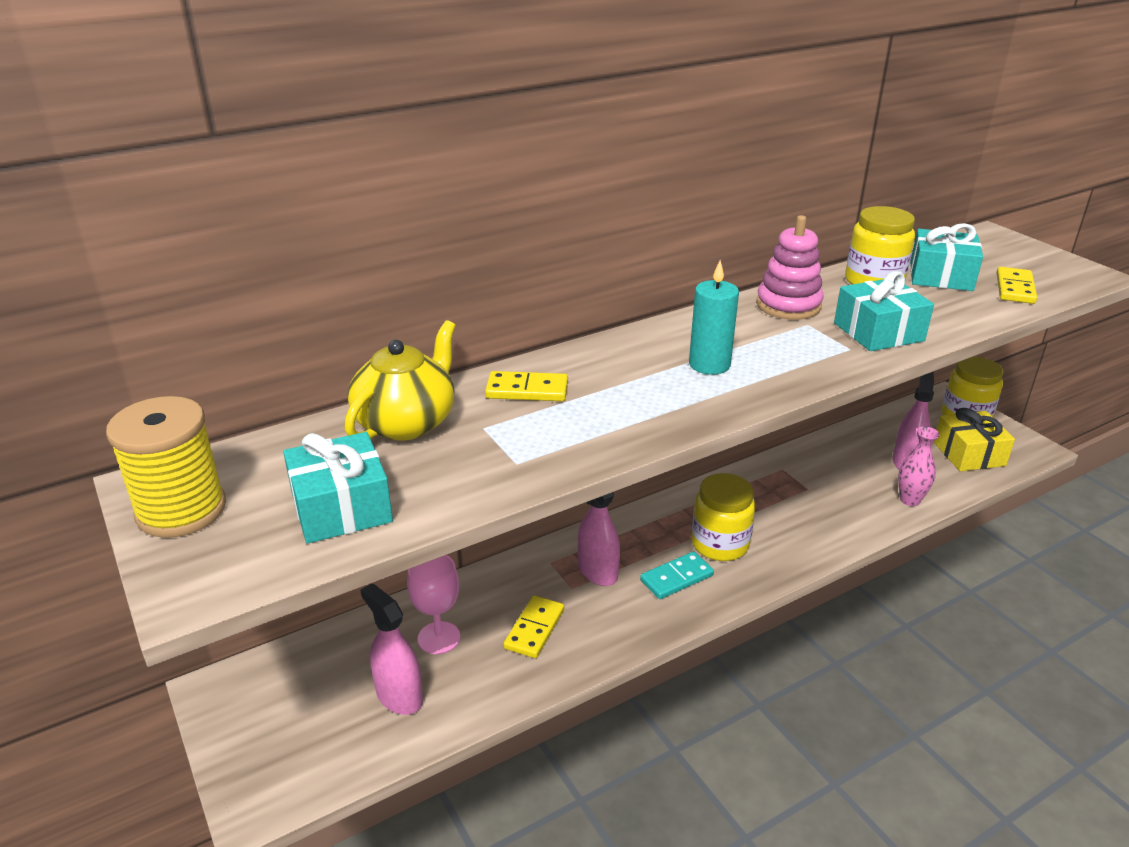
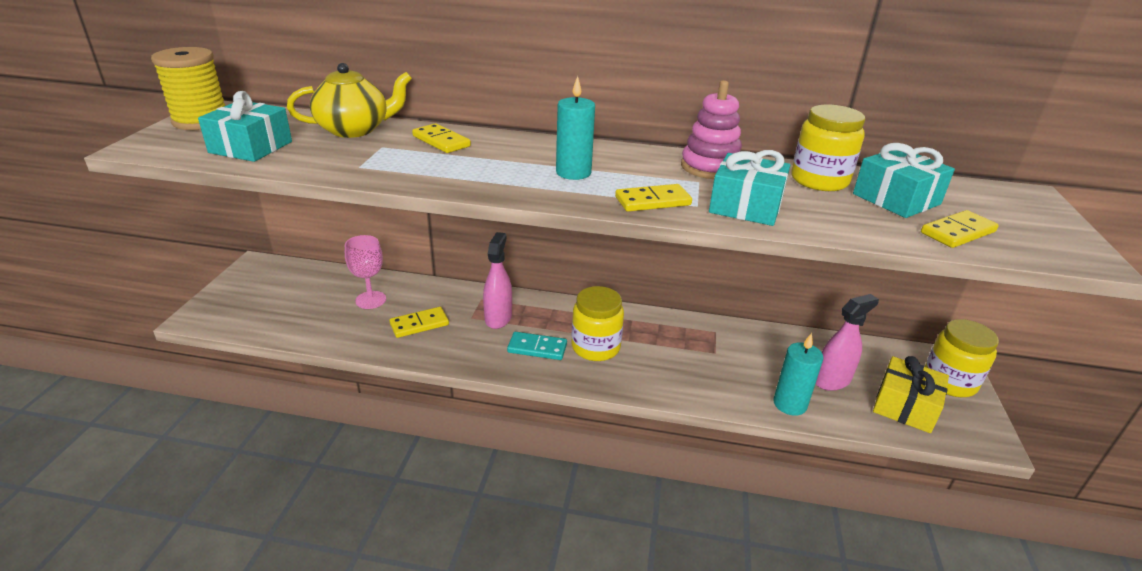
camera: 40 degrees right, 0 degrees up
(399, 696) = (314, 313): pink spray bottle -> none
(817, 361) = (652, 201): none -> yellow domino
(910, 500) = (790, 404): pink vase -> turquoise candle

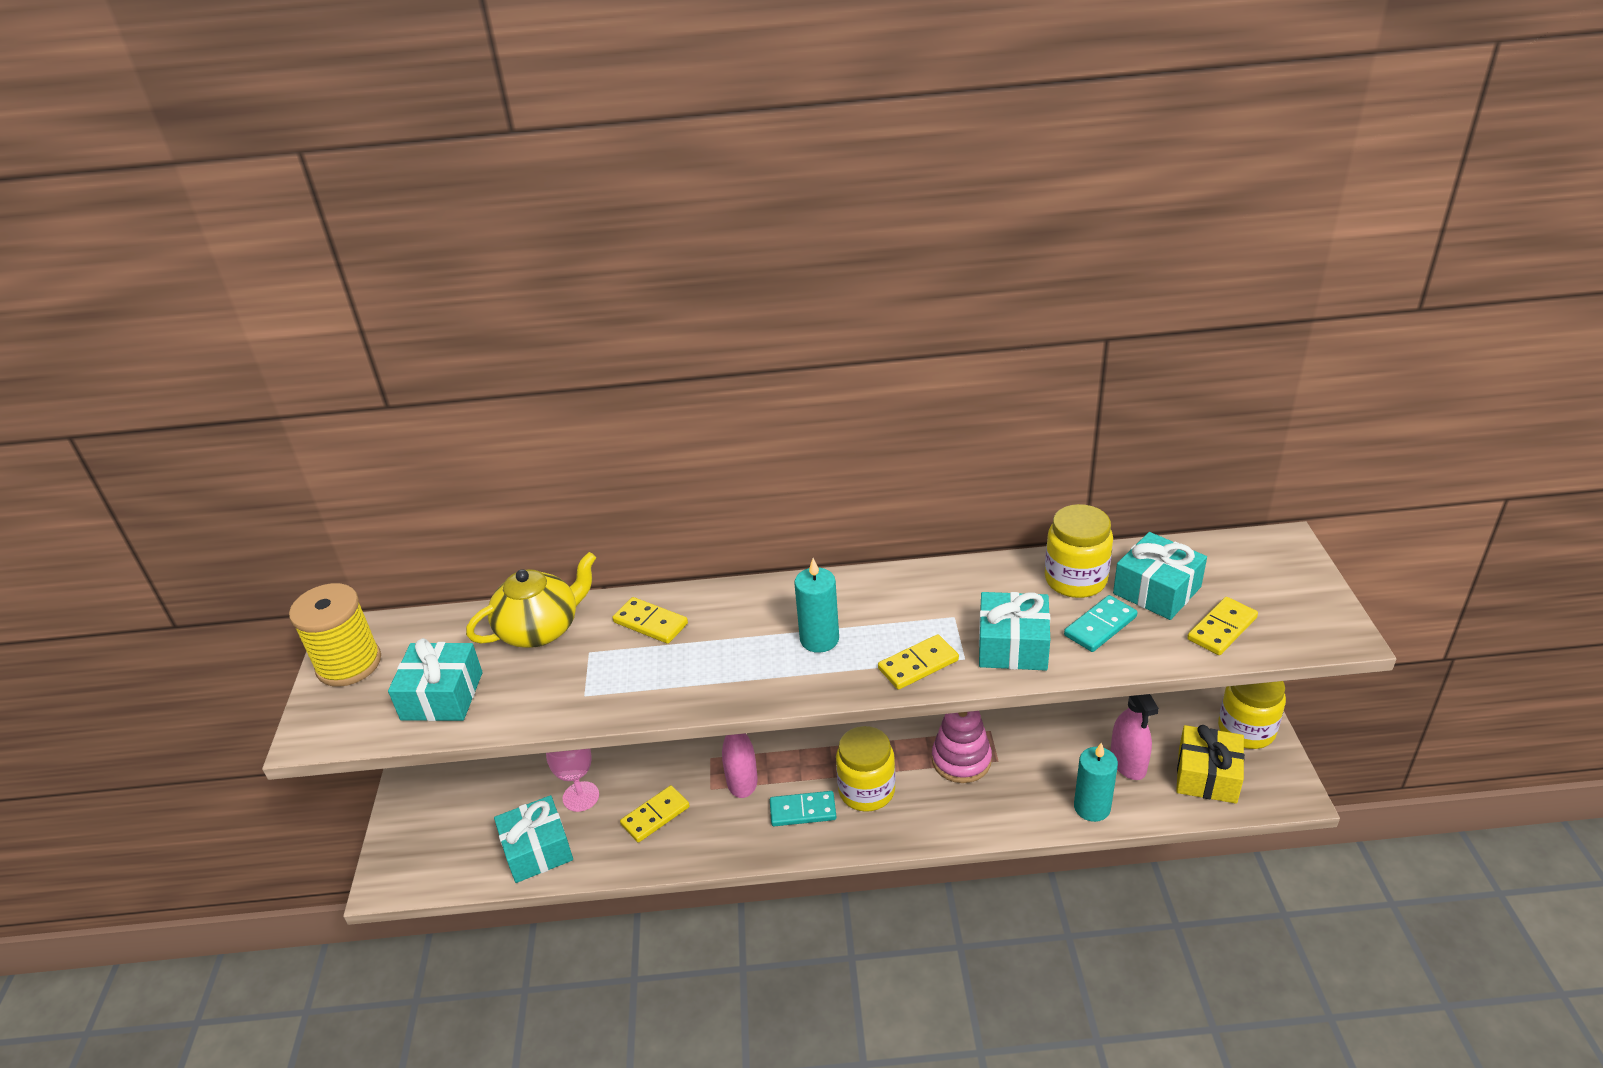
camera: 10 degrees left, 5 degrees up
(318, 324) = (537, 850): none -> turquoise gift
(710, 167) = (958, 588): pink stacking toy -> pink stacking toy (961, 760)
(832, 380) = (1128, 763): pink spray bottle -> pink spray bottle turned 120 degrees clockwise
(834, 210) = (1100, 626): none -> turquoise domino

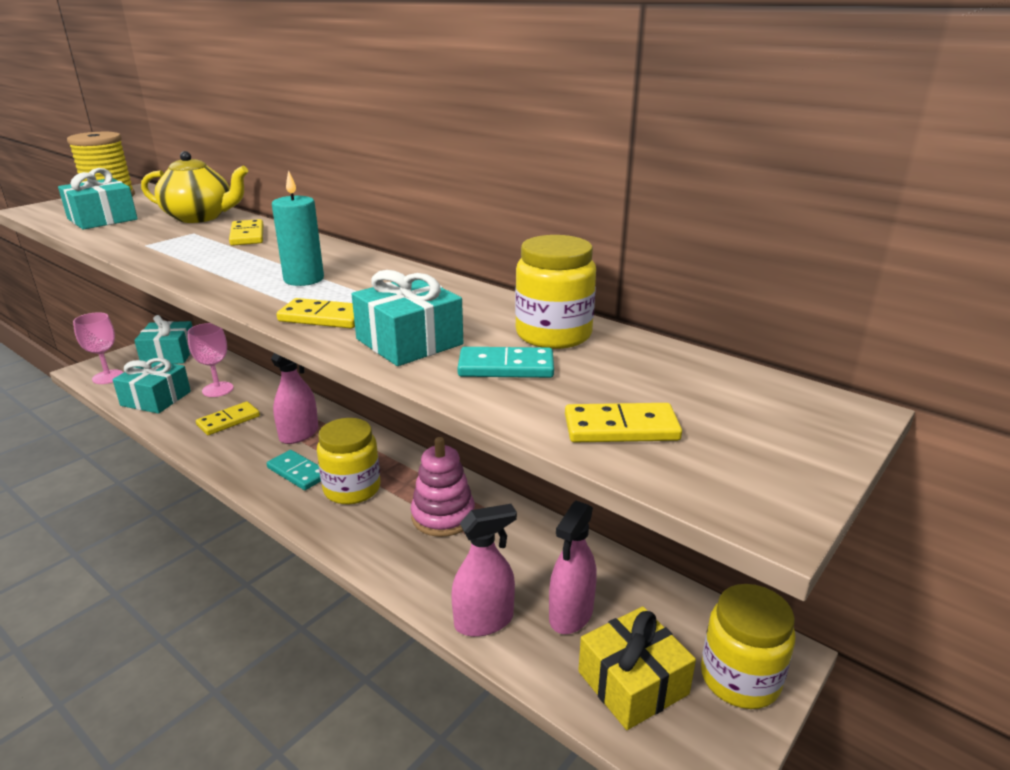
camera: 40 degrees right, 10 degrees down
(431, 869) = (108, 377): none -> pink goblet
(655, 816) = (228, 421): yellow domino -> yellow domino turned 45 degrees counterclockwise
(1092, 807) = (484, 621): turquoise candle -> pink spray bottle
(1157, 590) = (614, 373): turquoise gift -> turquoise gift (169, 354)

